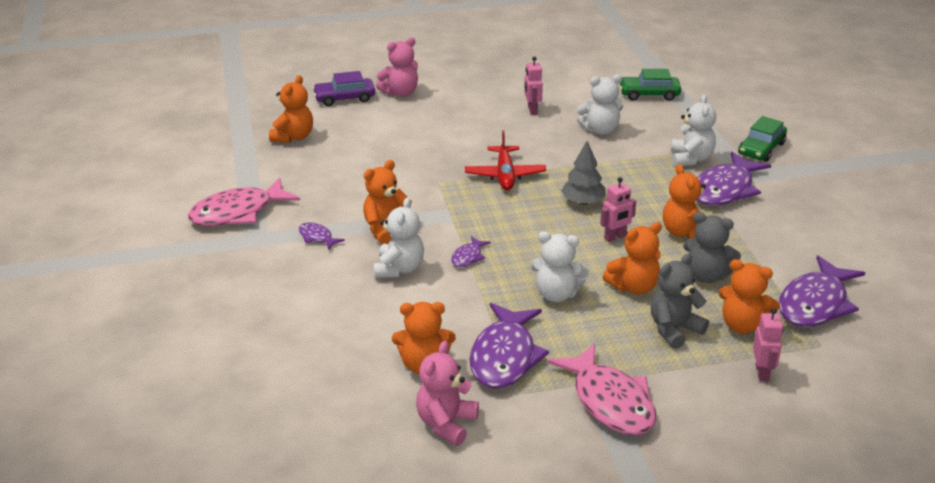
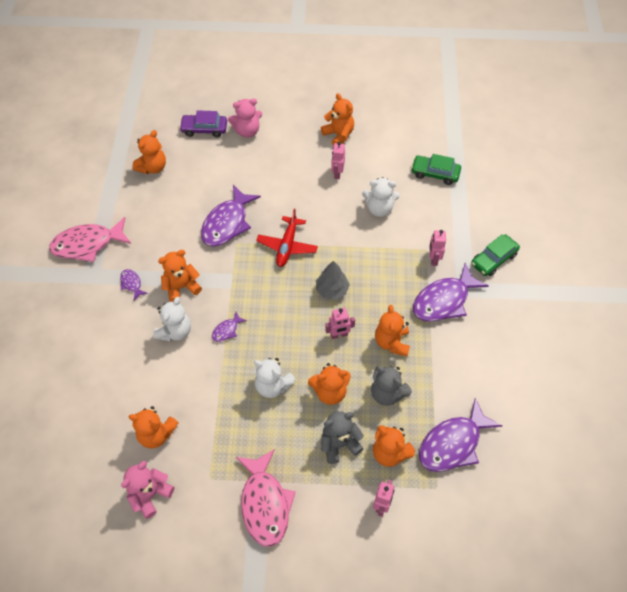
camera: 15 degrees right, 25 degrees up
(504, 357) = (212, 440): purple fish -> purple fish (227, 223)
(515, 81) = (338, 135): none -> orange teddy bear
(691, 159) = (433, 259): white teddy bear -> pink robot

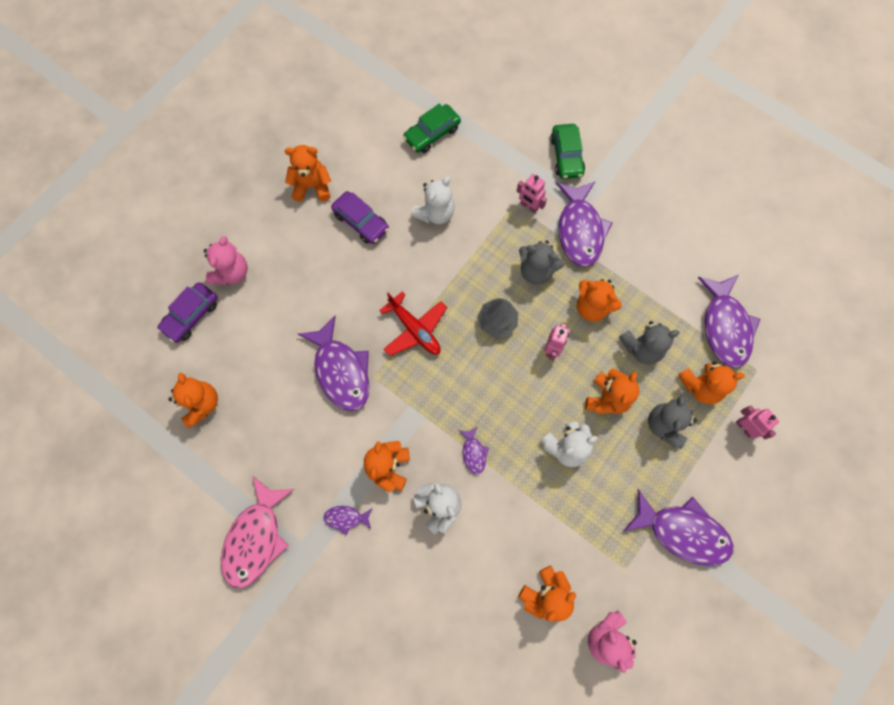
camera: 55 degrees left, 15 degrees up
(265, 503) = (682, 531): pink fish -> purple fish
(337, 173) = (361, 221): pink robot -> purple car
(389, 291) = (536, 271): none -> grey teddy bear

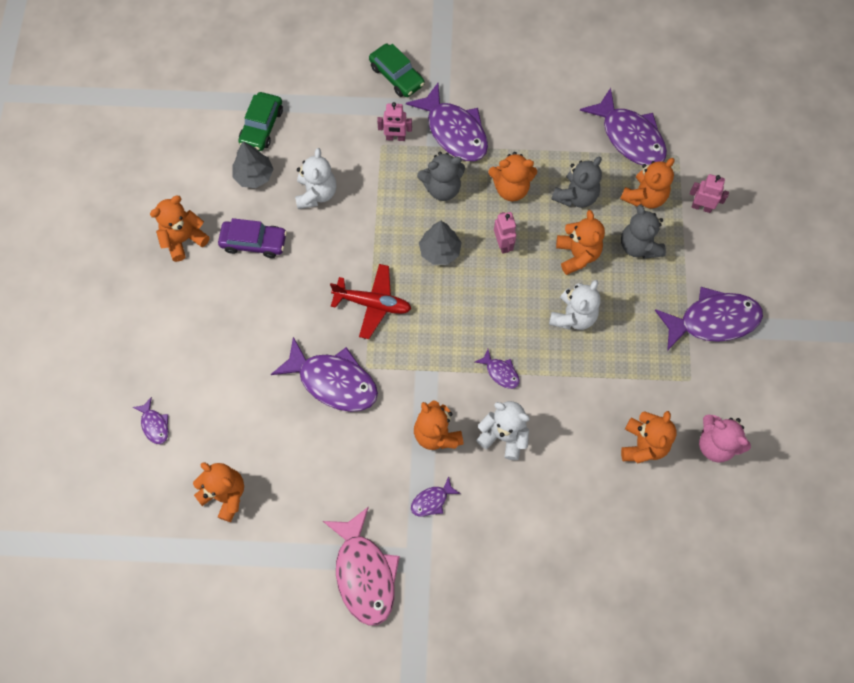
camera: 35 degrees left, 5 degrees down
(191, 315) = (154, 425): purple car -> purple fish
(231, 272) = (164, 362): pink teddy bear -> none
(398, 169) = (254, 176): none -> grey tree

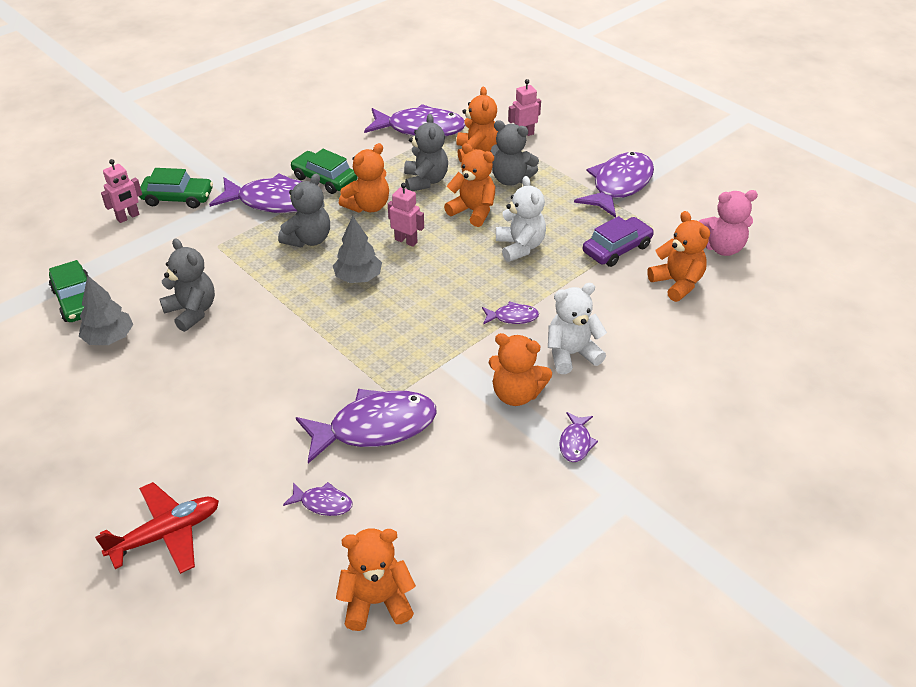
camera: 45 degrees left, 25 degrees down
(154, 425) = (223, 606): purple fish -> purple fish (323, 503)
(184, 239) = (82, 431): orange teddy bear -> none
(254, 242) = (166, 384): purple car -> purple car (617, 249)
(316, 194) = (192, 311): white teddy bear -> grey teddy bear
(364, 573) = (592, 546): pink fish -> none
(373, 303) = (342, 349): red plane -> red plane (166, 534)
(395, 138) = (225, 234): pink robot -> pink robot (128, 217)
(508, 136) = (324, 179): none -> green car

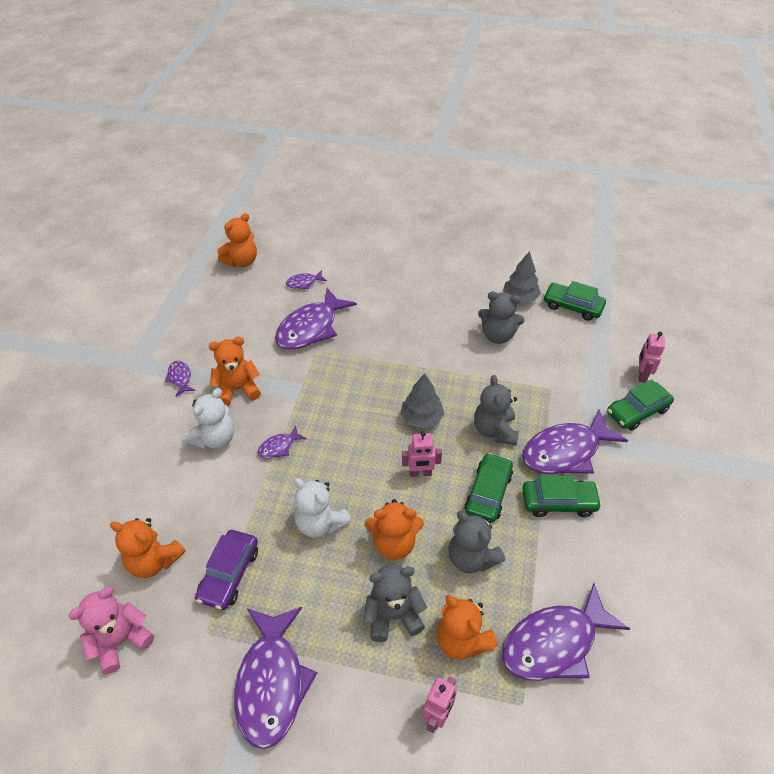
camera: 145 degrees right, 5 degrees up
(166, 534) = (365, 240): red plane -> none
(368, 206) = (488, 493): orange teddy bear -> green car

